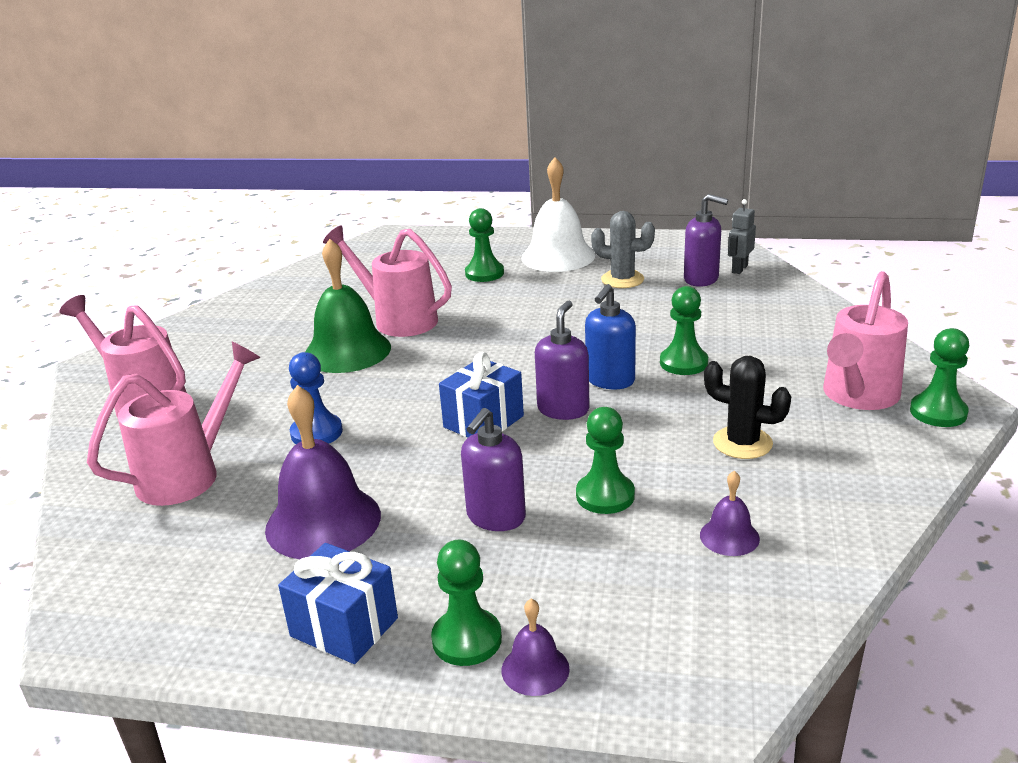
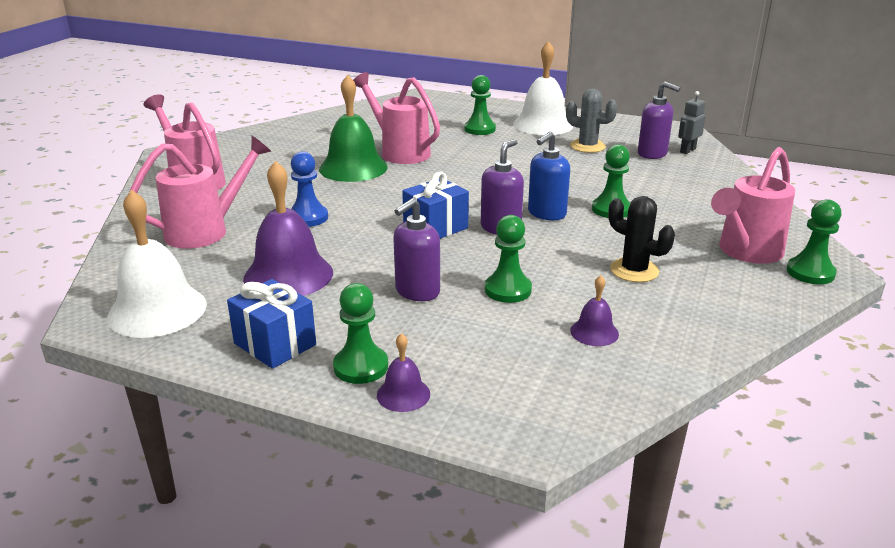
camera: 10 degrees right, 0 degrees up
(167, 605) = (157, 310): none -> white bell

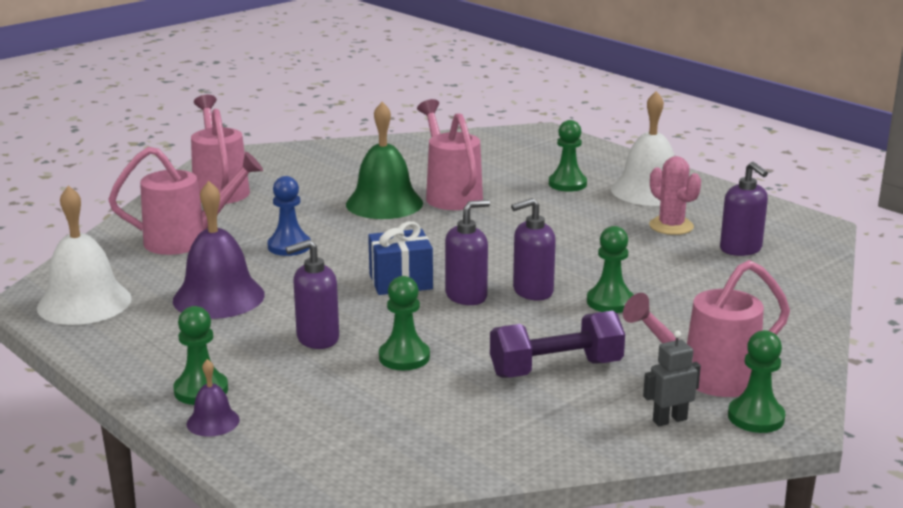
camera: 25 degrees right, 5 degrees down
(275, 344) = (150, 354): blue gift -> none
(546, 213) = (532, 291): blue soap dispenser -> purple soap dispenser
(587, 146) = (671, 226): grey cactus -> pink cactus
(594, 332) = (443, 415): purple bell -> none
(634, 270) = (556, 369): black cactus -> purple dumbbell
(687, 150) = (791, 253): grey robot -> grey robot (669, 420)

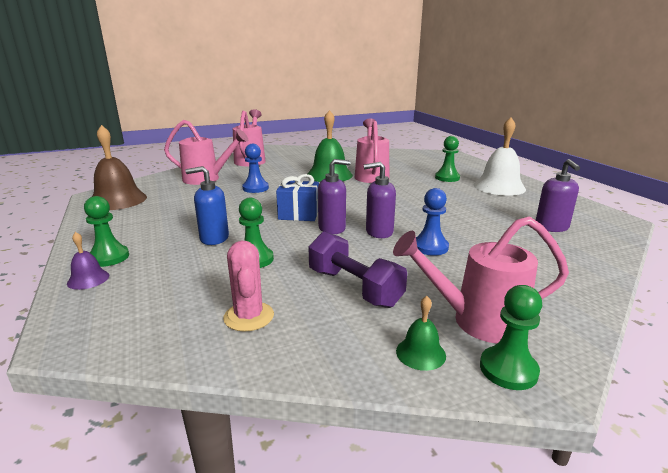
camera: 20 degrees right, 0 degrees up
(84, 303) = (118, 200): white bell -> brown bell
(218, 297) = (187, 207): purple bell -> none
(317, 338) = (214, 238): purple soap dispenser -> blue soap dispenser
(556, 369) = (354, 288): purple dumbbell -> purple dumbbell turned 45 degrees clockwise
(610, 302) = (430, 247): green pawn -> blue pawn
(669, 420) = (420, 353): grey robot -> green bell
(671, 226) = (504, 207): pink cactus -> pink cactus (249, 316)

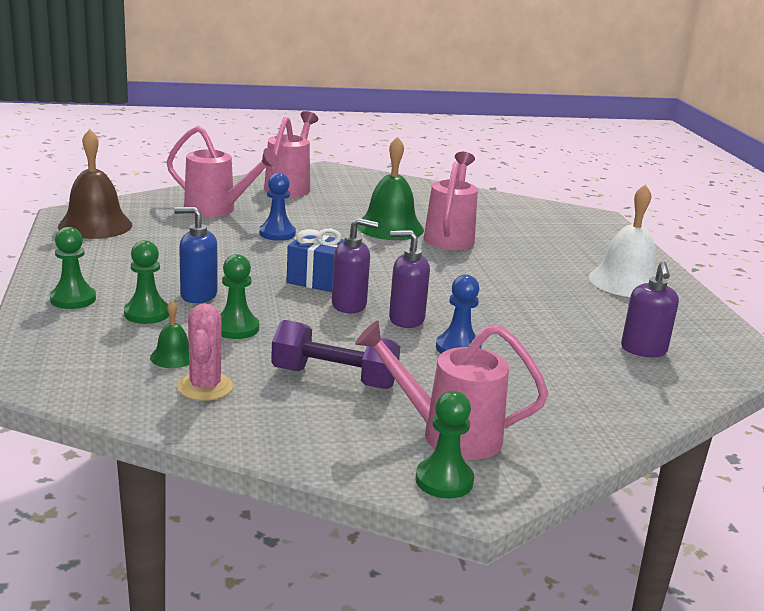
camera: 10 degrees right, 0 degrees up
(88, 279) = (47, 320): purple bell -> none
(354, 288) = (334, 378): purple dumbbell -> purple dumbbell turned 45 degrees counterclockwise
(420, 353) = (364, 451): green bell -> green bell (173, 357)
(447, 178) = (560, 256): green pawn -> green pawn (147, 313)

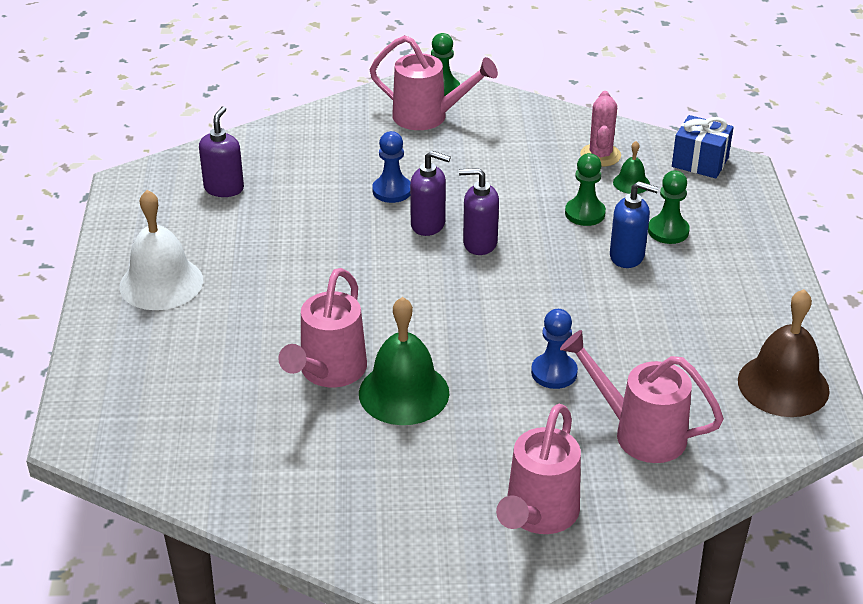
camera: 170 degrees left, 15 degrees up
(73, 299) = (742, 249): green pawn -> none
(317, 280) = (509, 281): blue gift -> blue gift (700, 162)
(334, 378) = (502, 162): purple dumbbell -> none

